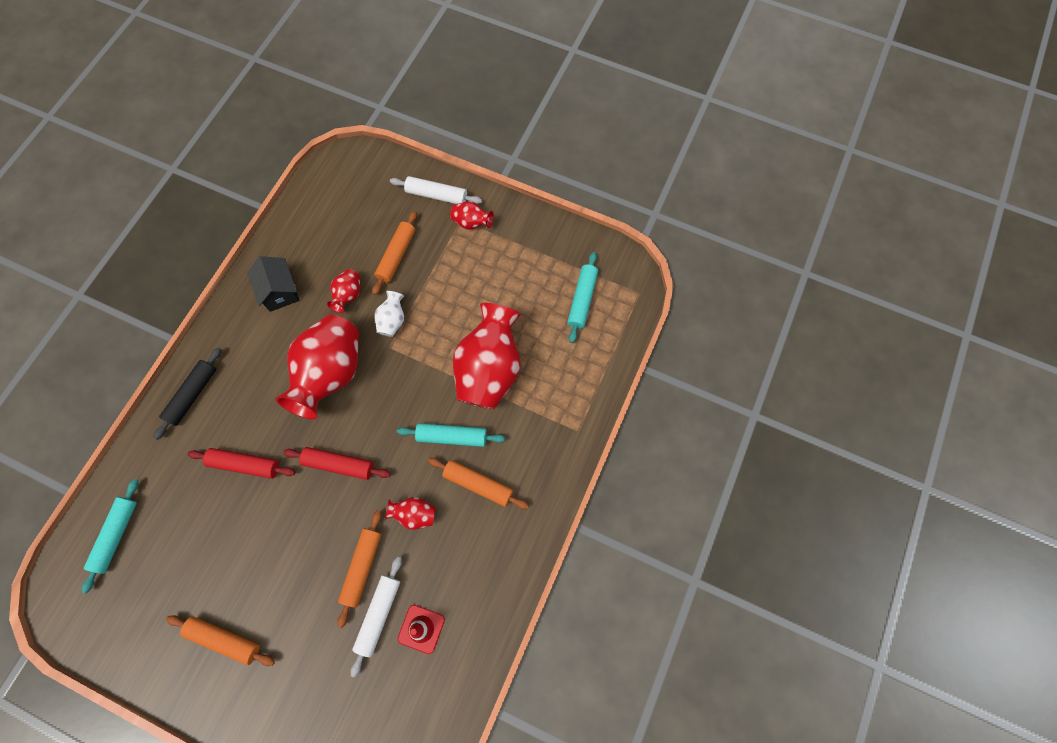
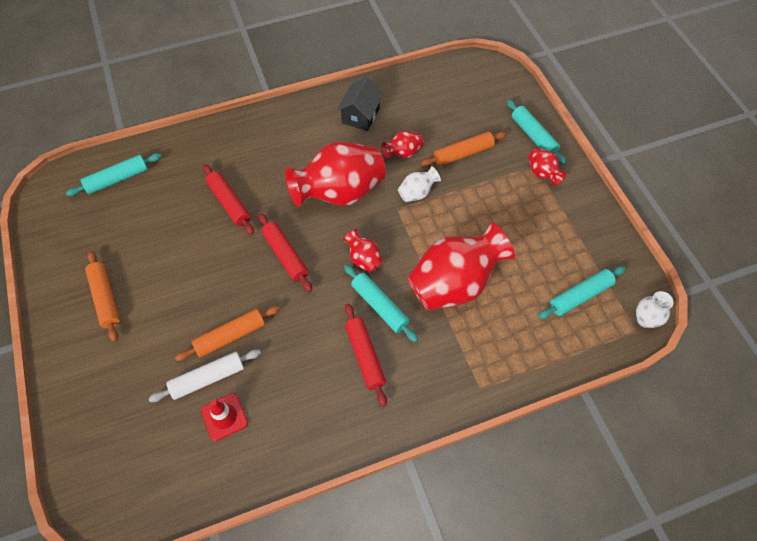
camera: 45 degrees right, 10 degrees down
(192, 395) = (244, 135): black rolling pin -> none
(414, 514) = (300, 334): red vase -> red vase (363, 259)
(436, 195) = (533, 136): white rolling pin -> turquoise rolling pin
(478, 484) = (365, 356): orange rolling pin -> red rolling pin
(637, 279) = (645, 320): none -> white vase

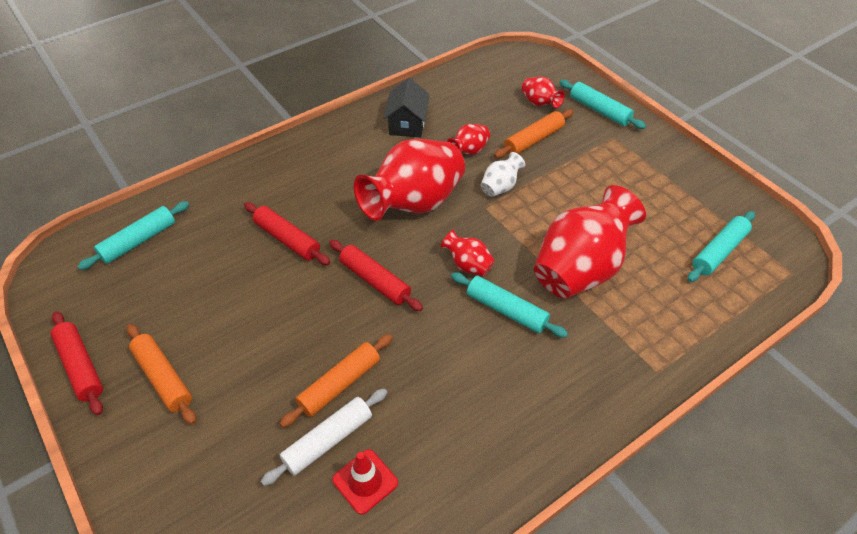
camera: 15 degrees left, 10 degrees down
(365, 356) = (511, 368): red rolling pin -> red rolling pin (80, 367)
(542, 174) = (624, 143): red vase -> red vase (539, 103)
(645, 320) = (796, 260): white vase -> none

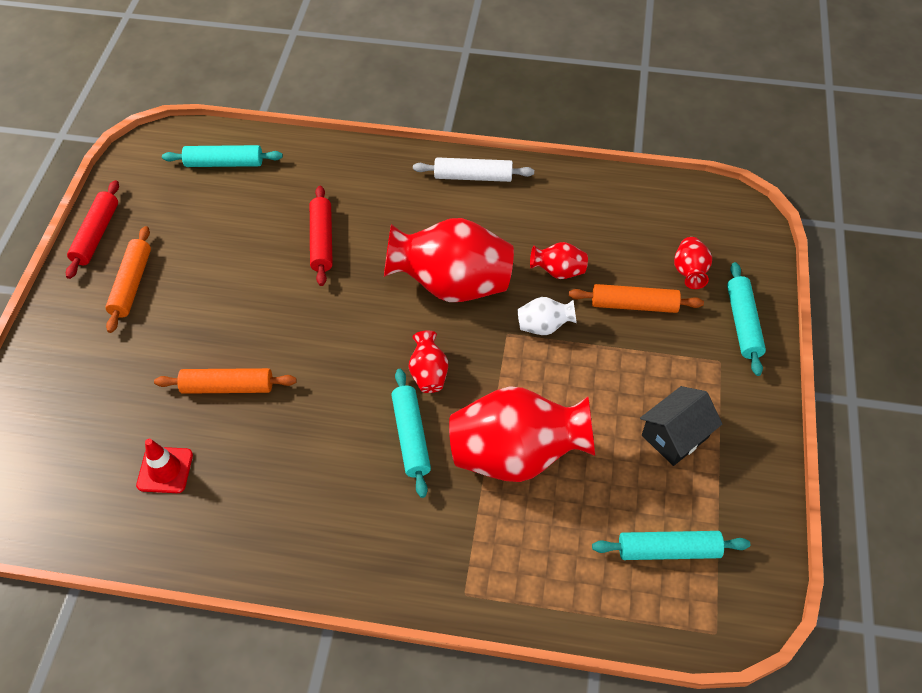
camera: 45 degrees right, 5 degrees up
(328, 440) = (175, 420): white rolling pin -> white rolling pin (473, 177)
(375, 281) = (343, 327): red rolling pin -> none
(407, 124) = (537, 205): black house -> black house (675, 436)

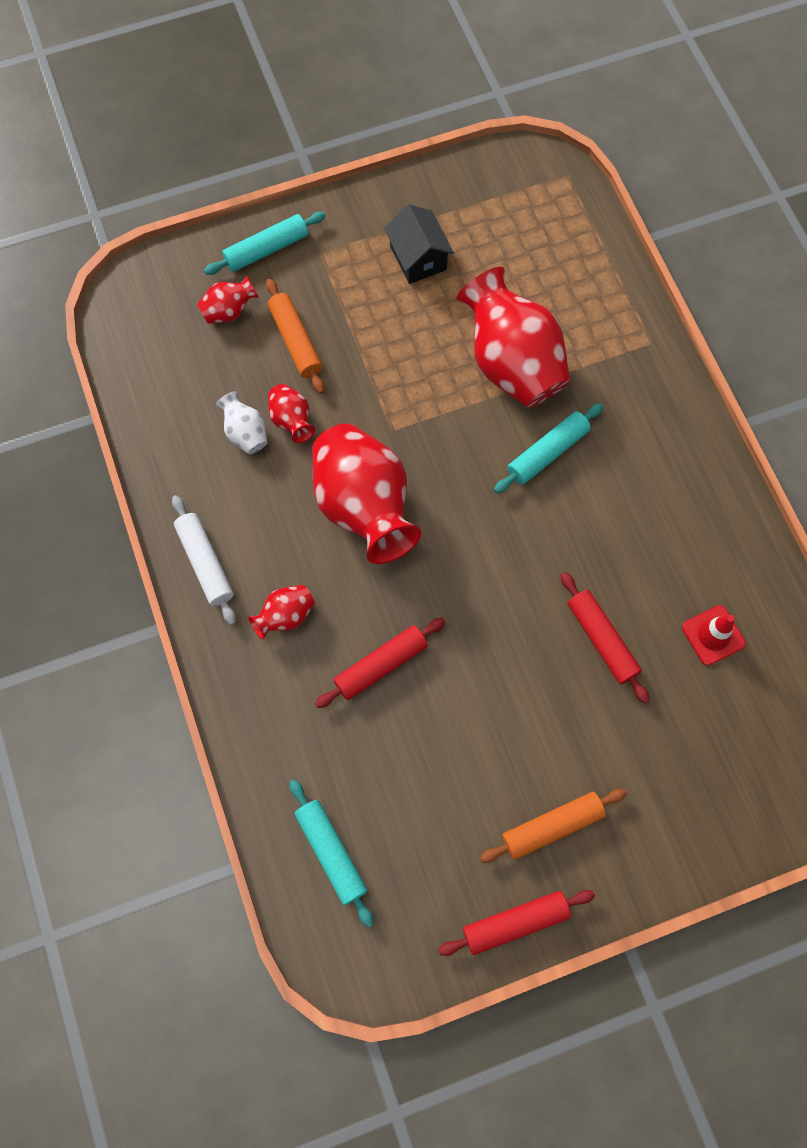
camera: 120 degrees left, 15 degrees up
(228, 387) = (601, 640): orange rolling pin -> red rolling pin
(428, 373) = (476, 473): red vase -> red vase (285, 616)
(544, 326) = (365, 403): white vase -> white vase (245, 433)
(668, 550) = (523, 226): turquoise rolling pin -> none
(675, 436) = (418, 258): black house -> black house turned 45 degrees clockwise

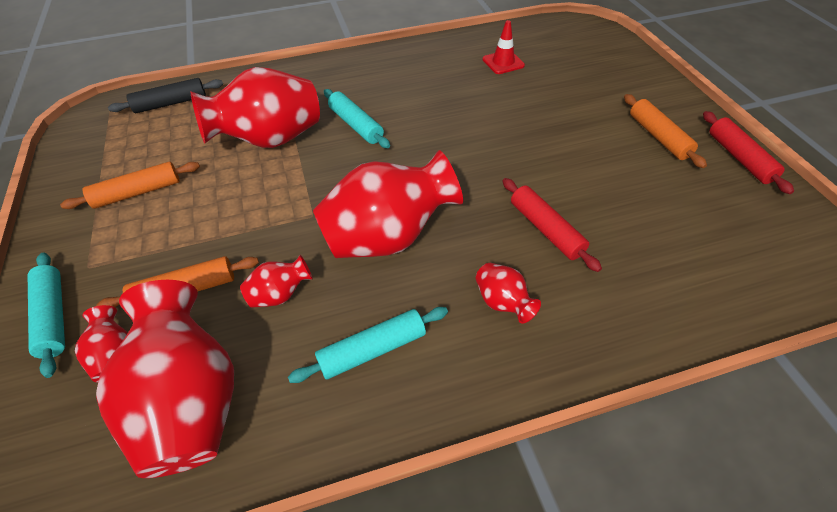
camera: 85 degrees left, 20 degrees down
(189, 379) = (191, 402): none -> red vase
(205, 563) = (440, 381): white rolling pin -> none
(245, 433) = (283, 339): white vase -> none
(331, 853) = (733, 269): turquoise rolling pin -> turquoise rolling pin (372, 350)
(418, 258) = (137, 192): black house -> orange rolling pin
(573, 238) = (171, 103): none -> black rolling pin
(601, 640) = (510, 107): red rolling pin -> none

